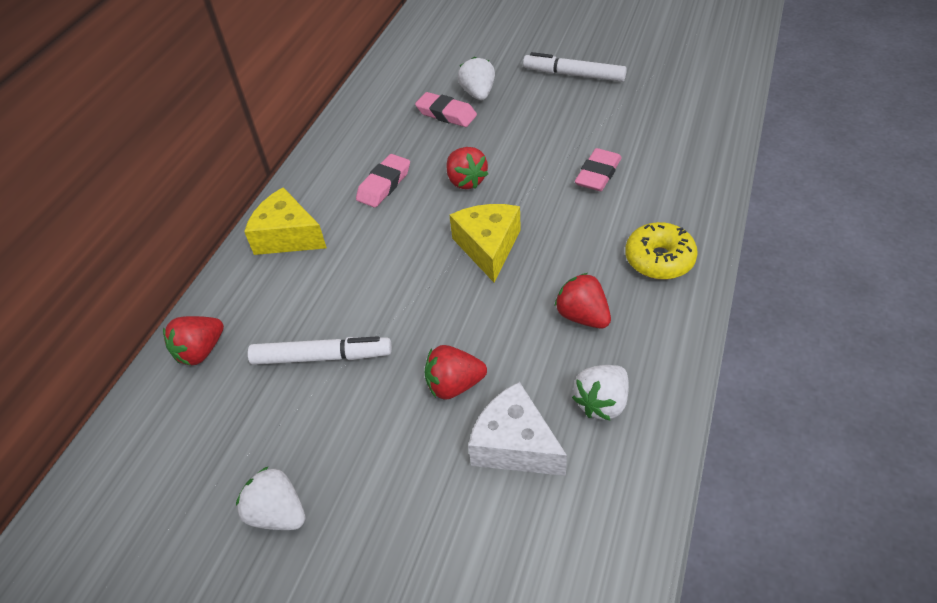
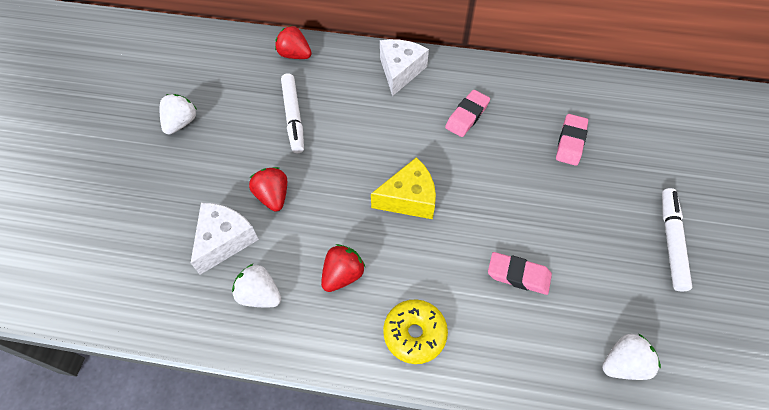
camera: 75 degrees right, 10 degrees up
(287, 236) = (400, 71): yellow cheese -> white cheese
(384, 185) = (467, 116): pink eraser -> pink eraser turned 75 degrees counterclockwise
(466, 181) = (484, 171): red strawberry -> none
(478, 93) = (609, 162): white strawberry -> white strawberry (623, 364)

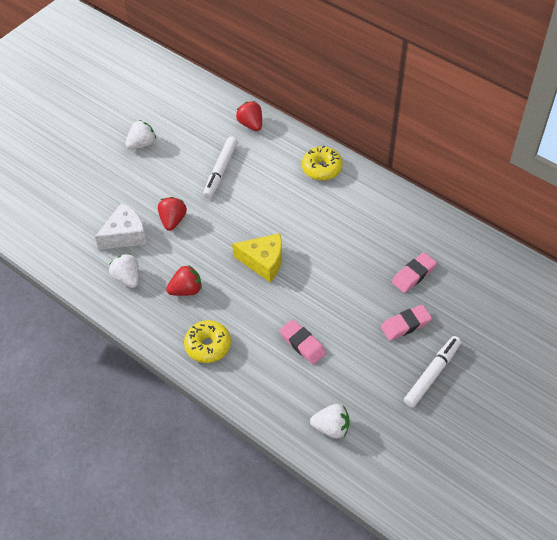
camera: 30 degrees right, 5 degrees down
(400, 71) = (322, 168): white cheese -> yellow donut
(467, 116) = (348, 222): pink eraser -> pink eraser (405, 325)

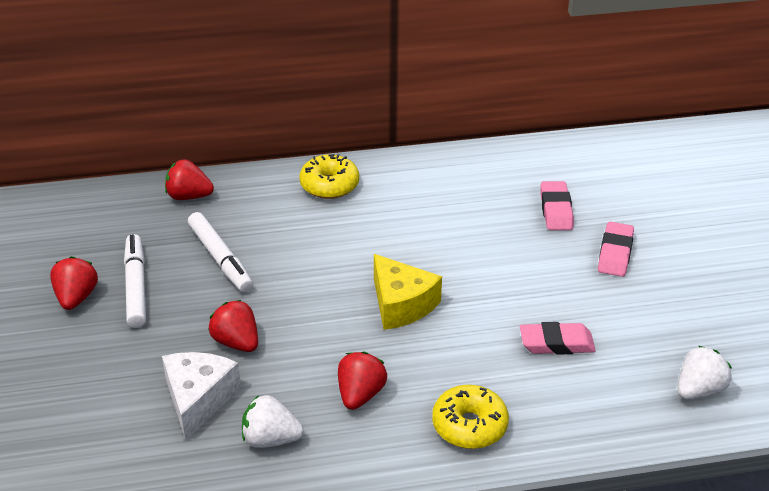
camera: 50 degrees left, 15 degrees down
(142, 144) = (76, 297): white strawberry -> red strawberry
(263, 262) = (401, 304): yellow cheese -> yellow cheese turned 90 degrees clockwise
(432, 374) = (699, 273): white marker -> white marker (136, 286)

